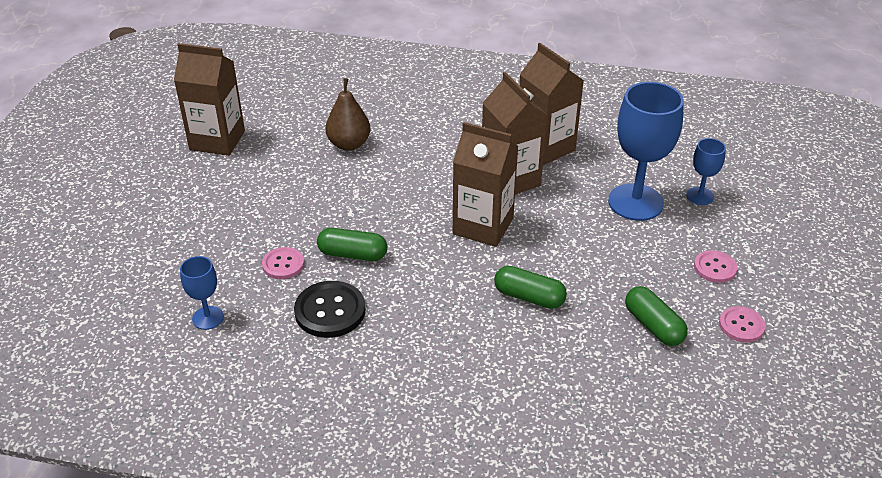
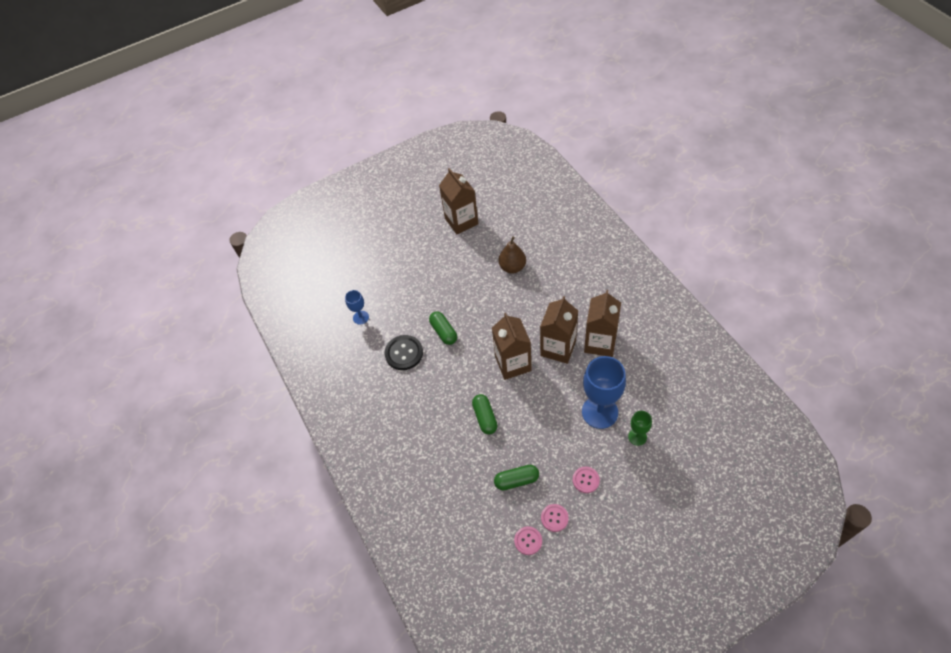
camera: 55 degrees right, 15 degrees up
(283, 264) = (413, 314): pink button -> pink button (528, 541)
(653, 326) = (516, 480): green capsule -> green capsule turned 60 degrees clockwise
(700, 196) = (637, 437): blue goblet -> green goblet

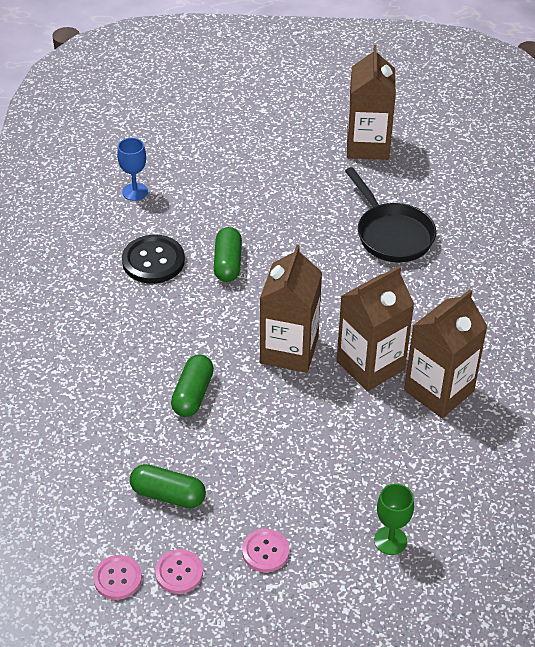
camera: 25 degrees right, 10 degrees down
(512, 267) = (391, 234): brown pear -> black pan
(599, 412) = (361, 477): blue goblet -> none

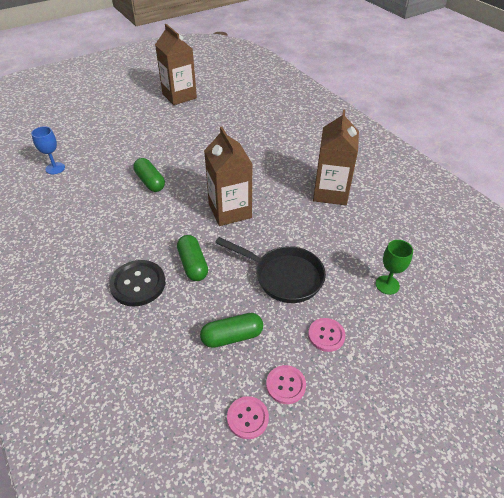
camera: 35 degrees left, 0 degrees up
(153, 261) = (100, 200): black button -> black button (138, 284)
(370, 365) = (282, 197): brown carton -> none
(391, 234) = (231, 130): black pan -> black pan (283, 276)

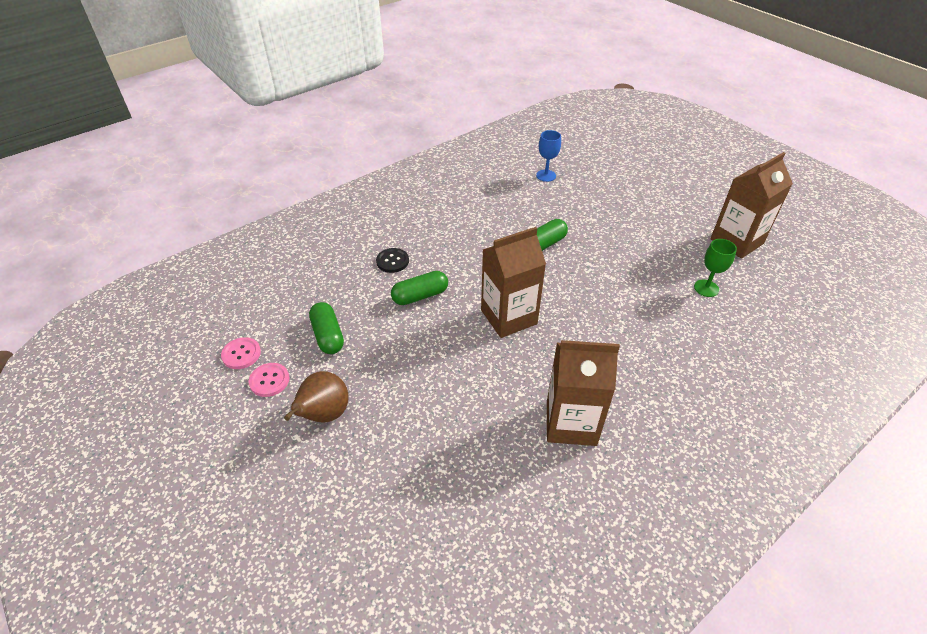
camera: 85 degrees right, 0 degrees up
(138, 284) = (392, 261): black button -> black button, size x0.62
(283, 276) = (407, 374): black pan -> none
(326, 335) = (324, 415): pink button -> brown pear
(387, 285) = (398, 484): green goblet -> green goblet (706, 288)

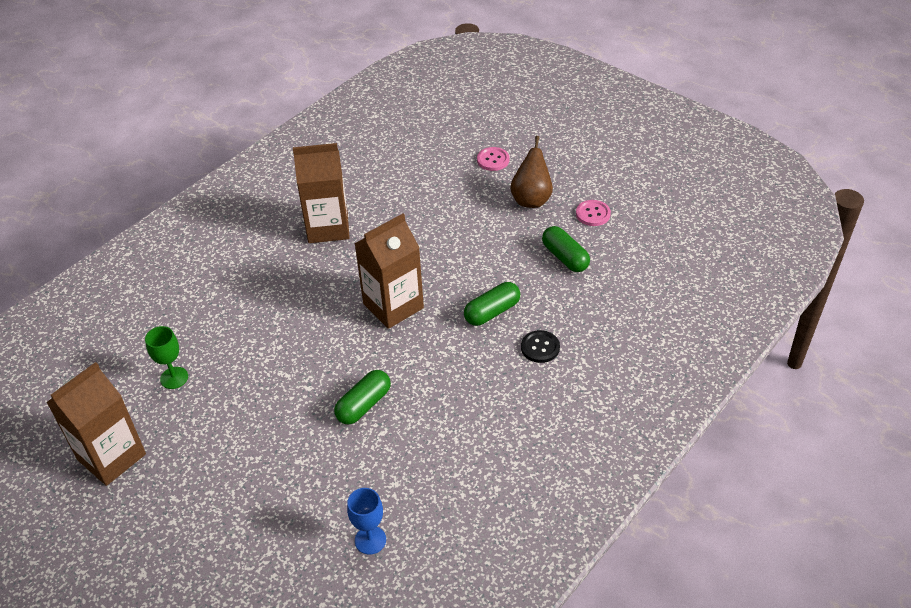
camera: 170 degrees right, 0 degrees up
(241, 354) = (633, 229): pink button -> pink button (493, 160)

